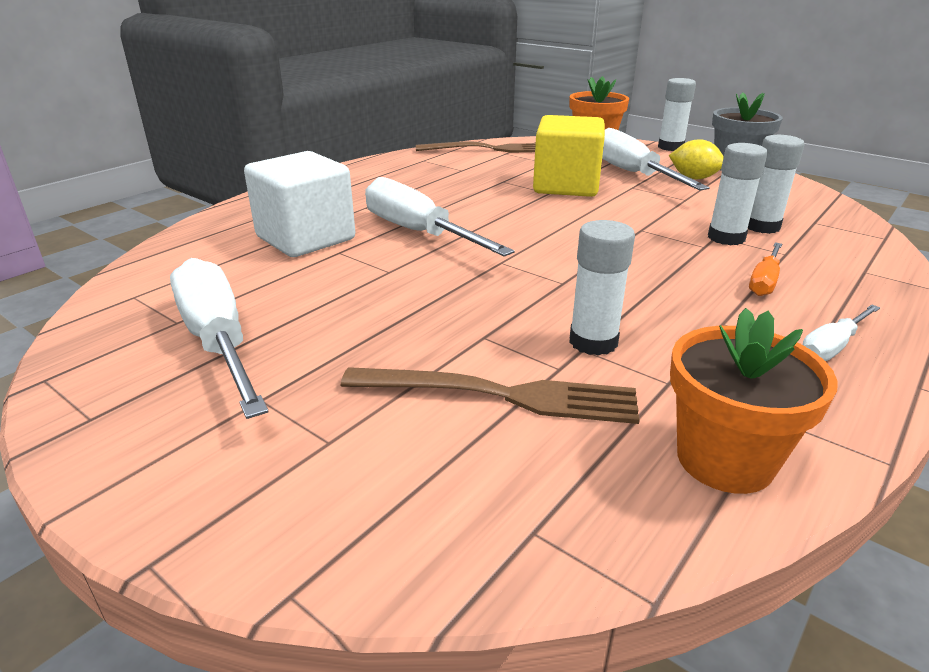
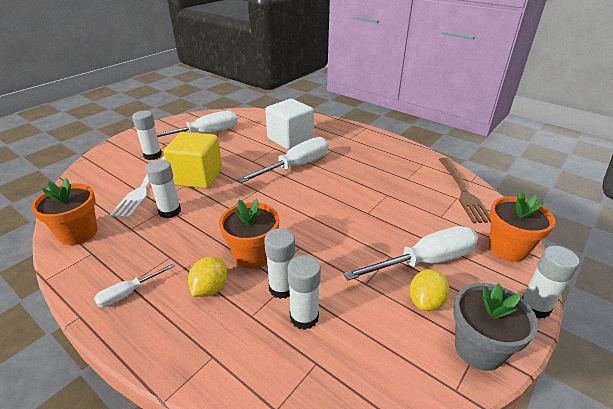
camera: 90 degrees right, 5 degrees up
(323, 414) = (153, 155): none -> white glue stick
(503, 395) = (144, 187): brown fork -> white fork
(566, 186) = (382, 221): yellow cube -> yellow cube (197, 177)
(676, 257) = (253, 255): none -> orange flower pot
(764, 281) = (210, 288): orange screwdriver -> yellow lemon
(832, 347) = (128, 293): white screwdriver -> white screwdriver turned 90 degrees counterclockwise

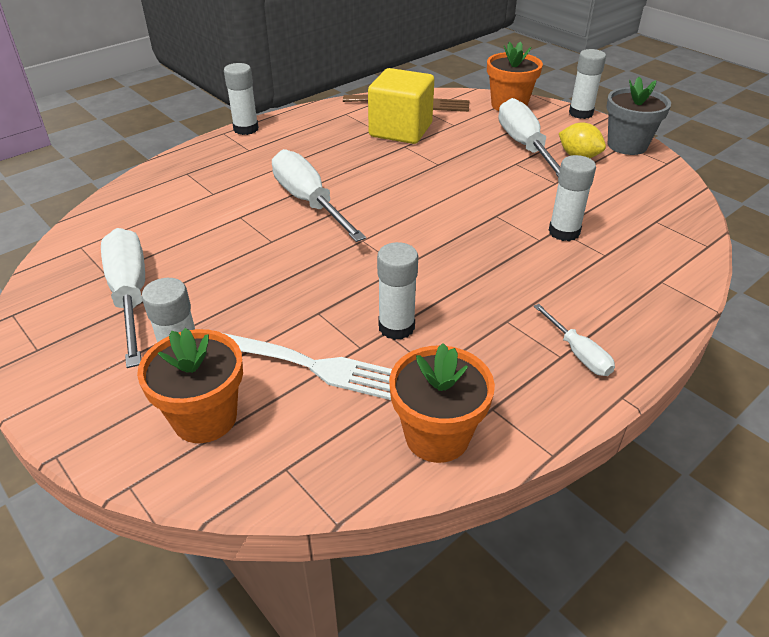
camera: 80 degrees left, 5 degrees up
(197, 177) = (299, 300): yellow cube -> yellow cube (400, 130)
(210, 288) = (566, 283): yellow lemon -> none
(253, 255) = (508, 249): orange flower pot -> orange flower pot (205, 418)
(290, 139) = (219, 199): white cube -> none
(304, 317) = (604, 222): white glue stick -> white glue stick (246, 129)

